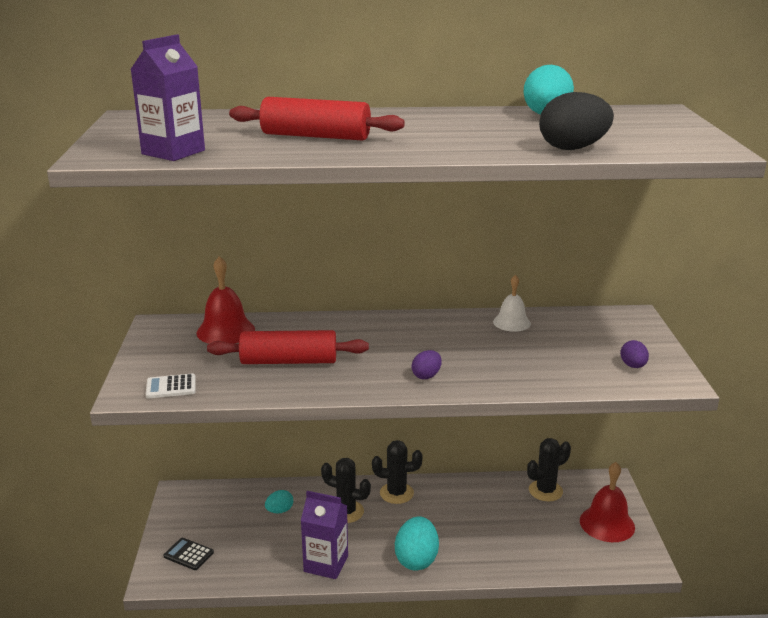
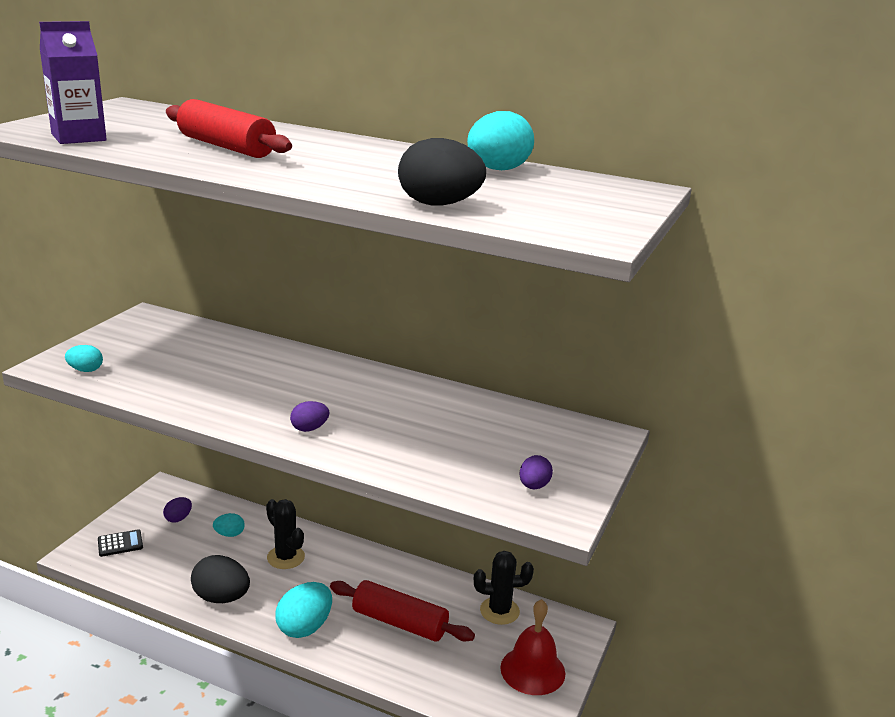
camera: 25 degrees right, 0 degrees up
(171, 387) = (85, 370): white calculator -> turquoise egg
(188, 554) = (120, 544): black calculator -> black calculator turned 105 degrees clockwise
(220, 514) = (178, 518): none -> purple egg
(225, 331) = (192, 336): red bell -> none
(289, 361) = (207, 378): red rolling pin -> red rolling pin (399, 623)
(326, 564) = (221, 598): purple carton -> black egg
(396, 493) = (348, 557): black cactus -> none
(511, 322) = (464, 404): white bell -> none

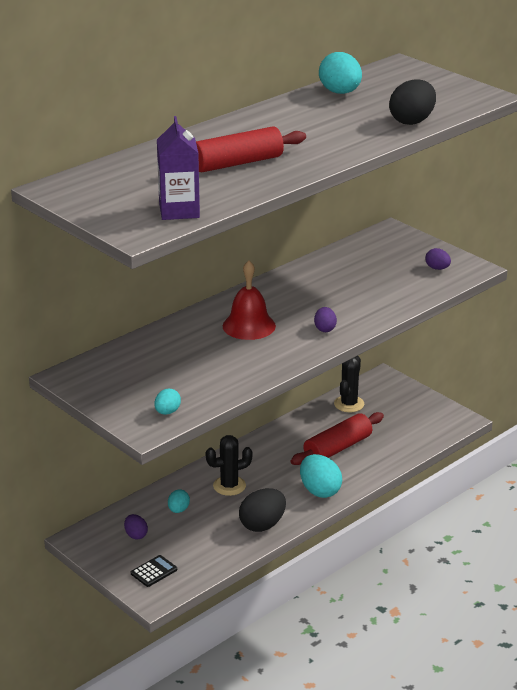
camera: 65 degrees left, 5 degrees up
(120, 544) = (154, 571): black calculator -> black calculator turned 45 degrees clockwise
(532, 670) = (412, 407): red bell -> red bell (249, 326)

